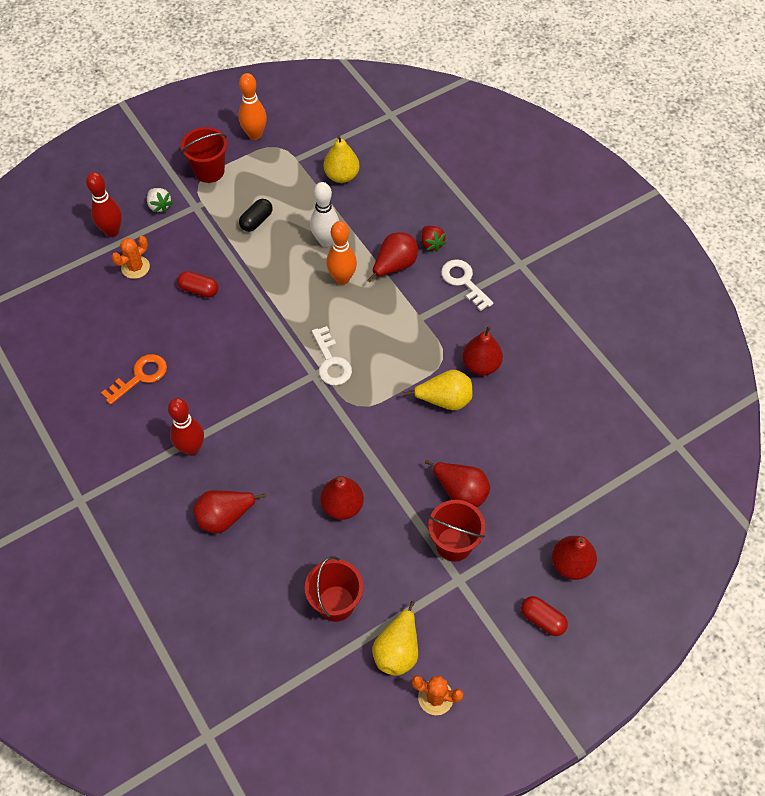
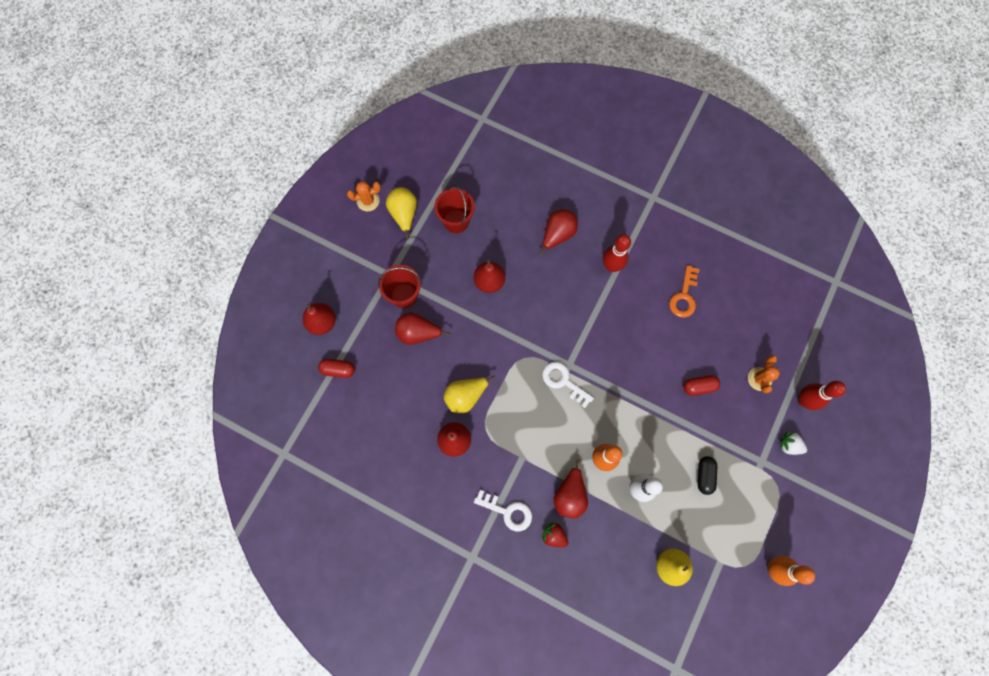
camera: 150 degrees right, 15 degrees up
(209, 171) = (779, 504): red bucket -> none
(542, 619) = (325, 278): red capsule -> red capsule (338, 370)

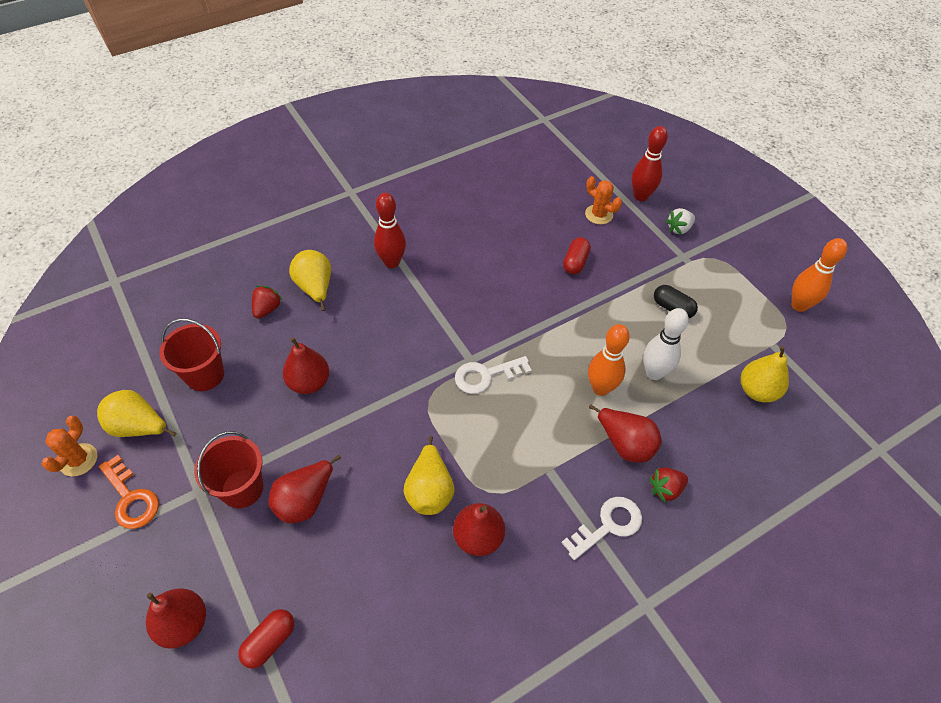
camera: 60 degrees left, 20 degrees down
(523, 219) = (267, 309): none -> red strawberry
(557, 235) = (315, 288): red pear -> yellow pear
(684, 296) = (472, 223): orange key -> orange key (131, 498)

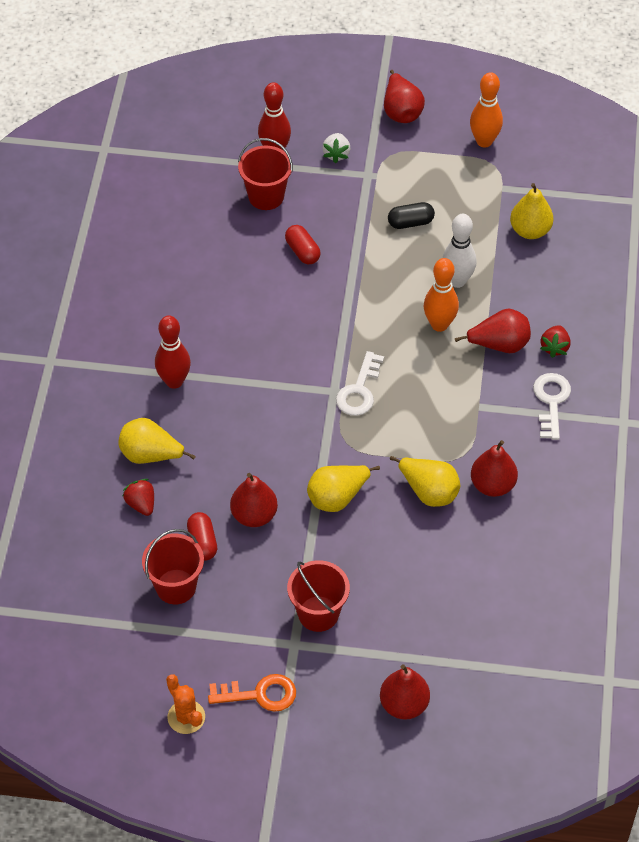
camera: 50 degrees left, 0 degrees up
(139, 427) = (190, 659): yellow pear -> yellow pear (337, 497)
(270, 641) = (463, 657): red capsule -> red capsule (202, 542)
(305, 500) = (366, 577): red pear -> red pear (401, 111)
(598, 214) = (266, 196): orange cactus -> red bucket

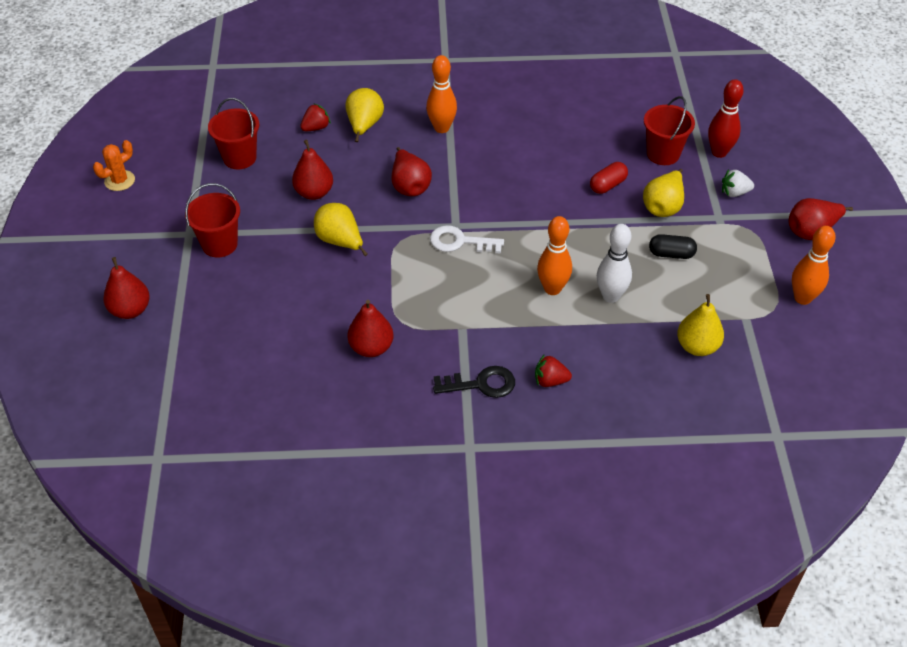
camera: 80 degrees right, 5 degrees down
(174, 381) = (441, 128): red bowling pin -> orange bowling pin
(202, 542) = (283, 167): red capsule -> none
(259, 694) = (140, 219): orange key -> none
(410, 222) = (671, 254): black capsule -> black capsule turned 60 degrees counterclockwise
(429, 492) = (356, 302): yellow pear -> yellow pear (663, 207)
(499, 345) = (541, 336): red pear -> red pear (410, 186)
(551, 402) = (480, 384): white key -> black key

